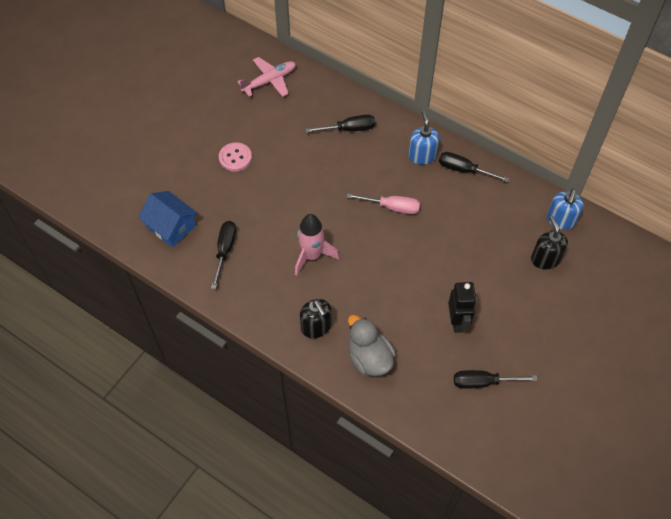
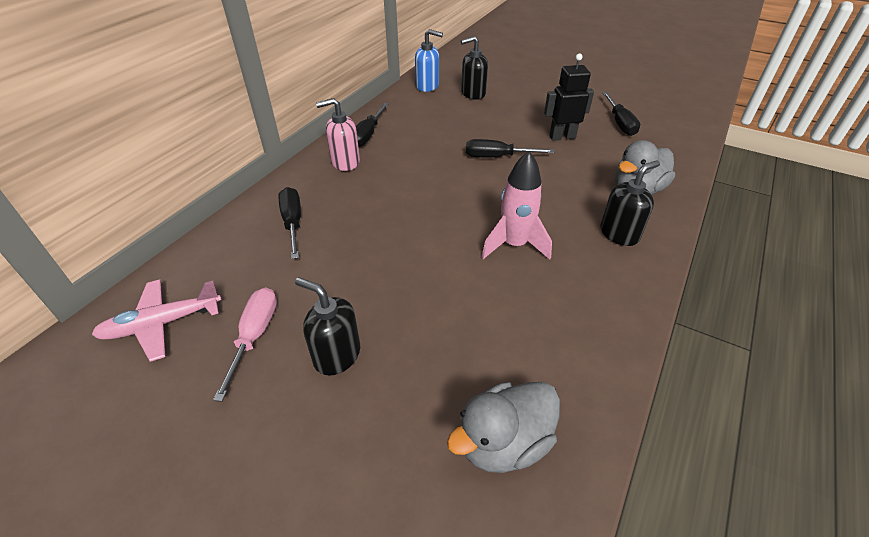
camera: 95 degrees left, 15 degrees down
(171, 226) = (503, 443): blue house -> grey duck
(225, 251) = (534, 346): black screwdriver -> black screwdriver (497, 157)
(235, 158) = (337, 355): pink button -> black soap dispenser
(269, 81) = (162, 323): pink plane -> pink plane turned 75 degrees counterclockwise
(391, 207) = (424, 182): pink screwdriver -> pink screwdriver (254, 336)
(422, 155) = (345, 162): blue soap dispenser -> pink soap dispenser

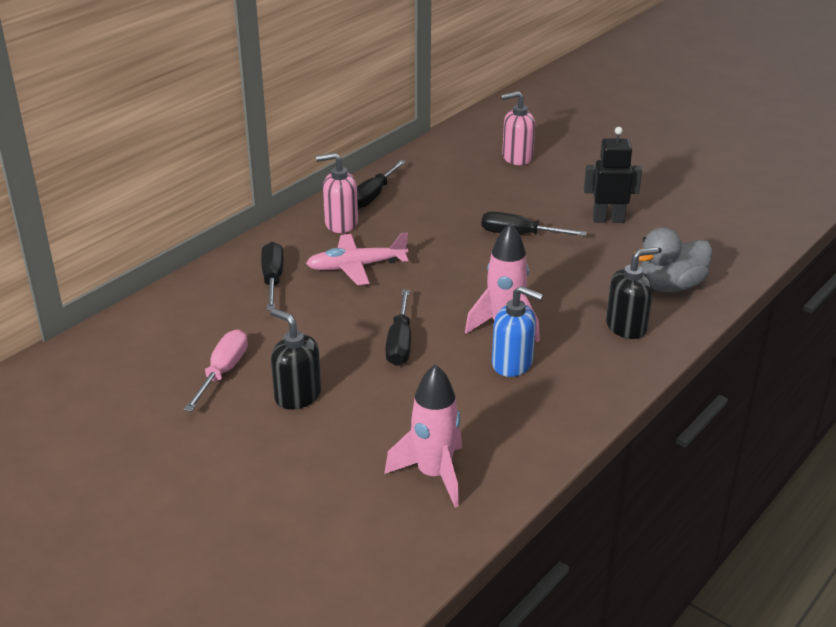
camera: 10 degrees right, 10 degrees down
(162, 323) = (137, 353): pink plane -> pink plane (357, 266)
(427, 86) = (462, 143): blue soap dispenser -> blue soap dispenser (512, 364)
(473, 94) = (517, 158): black soap dispenser -> pink soap dispenser
(503, 443) = (433, 475): grey duck -> pink rocket
(620, 123) = (689, 210): black screwdriver -> black screwdriver (400, 343)

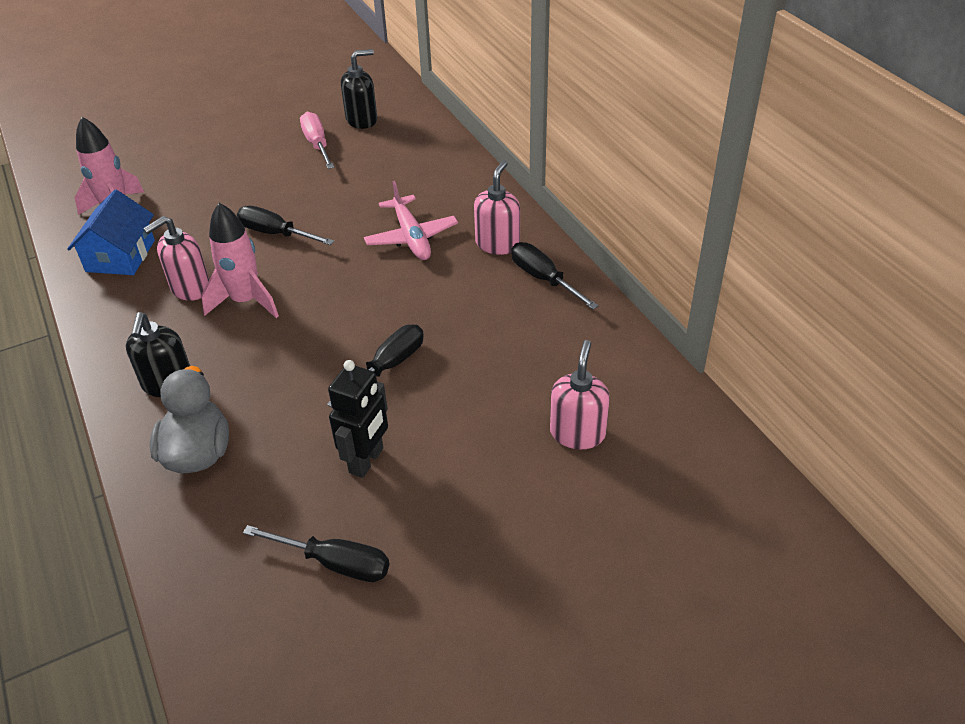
camera: 115 degrees right, 10 degrees up
(222, 372) = (317, 144): pink screwdriver -> pink screwdriver turned 150 degrees counterclockwise
(273, 279) = (425, 186): black screwdriver -> black screwdriver (334, 563)
(297, 395) = (259, 171): black soap dispenser -> black soap dispenser (362, 120)
(357, 266) = (411, 237): pink plane -> pink plane turned 150 degrees clockwise
(502, 432) = (120, 256): none -> blue house
(512, 364) = (190, 288): blue soap dispenser -> pink soap dispenser

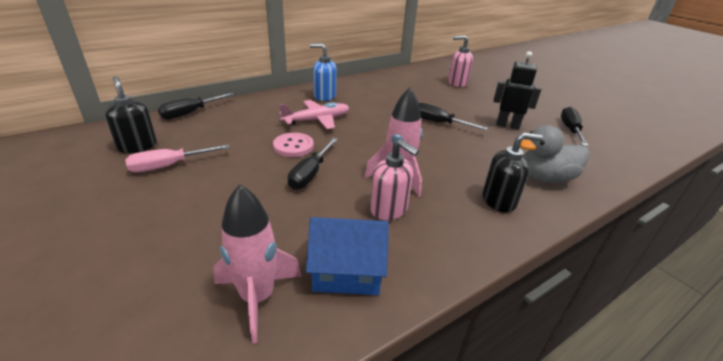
camera: 100 degrees left, 10 degrees down
(340, 219) = (293, 146): none -> pink button
(497, 244) = (324, 96): pink soap dispenser -> blue soap dispenser
(544, 279) = (355, 86): black screwdriver -> black screwdriver (190, 113)

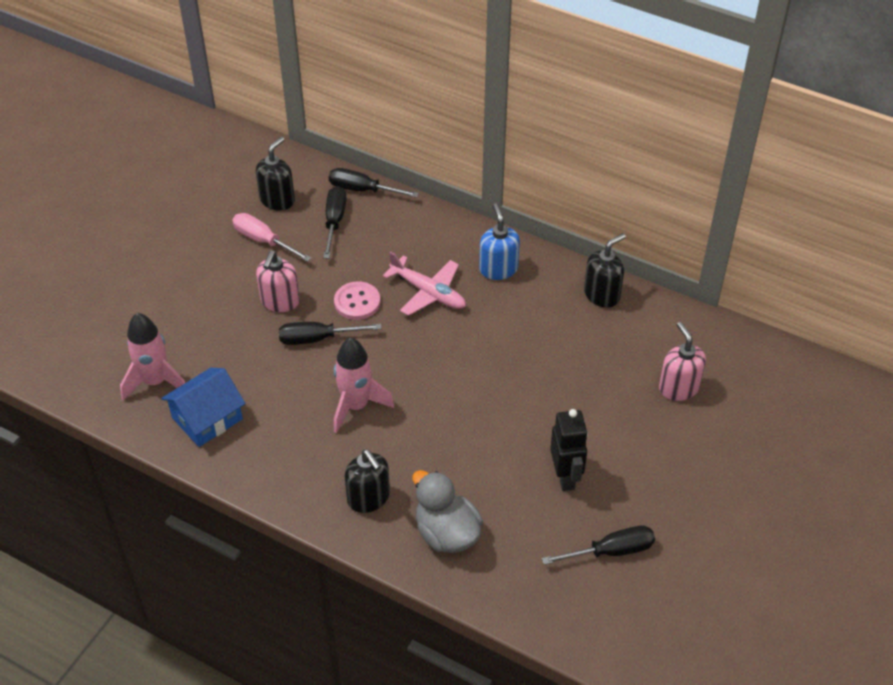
camera: 65 degrees right, 15 degrees up
(347, 270) = (207, 418): blue house -> blue house turned 75 degrees clockwise
(376, 80) = (602, 295): none -> black soap dispenser
(389, 209) = (299, 417): pink soap dispenser -> pink soap dispenser (280, 301)
(439, 123) = (514, 404): black screwdriver -> black screwdriver (334, 221)

